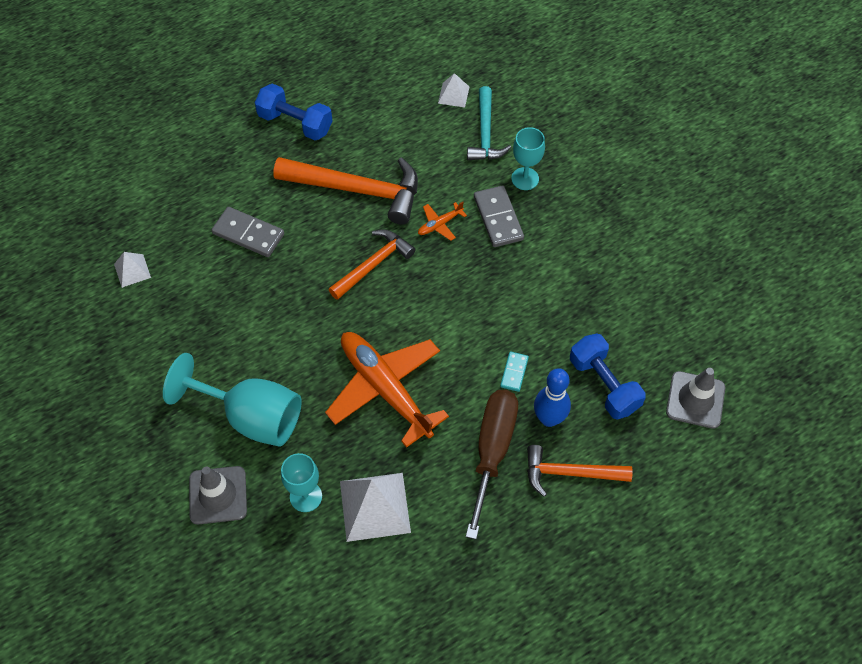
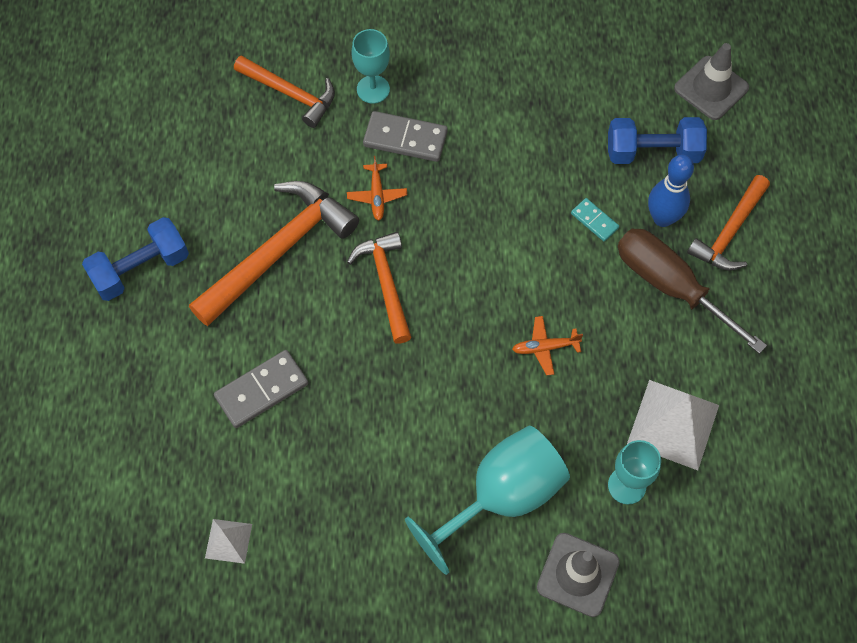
camera: 60 degrees left, 5 degrees up
(385, 389) = (545, 347): orange plane -> orange plane, size x0.41
(453, 95) = (217, 96): white pyramid -> none
(485, 134) = (291, 94): turquoise hammer -> orange hammer

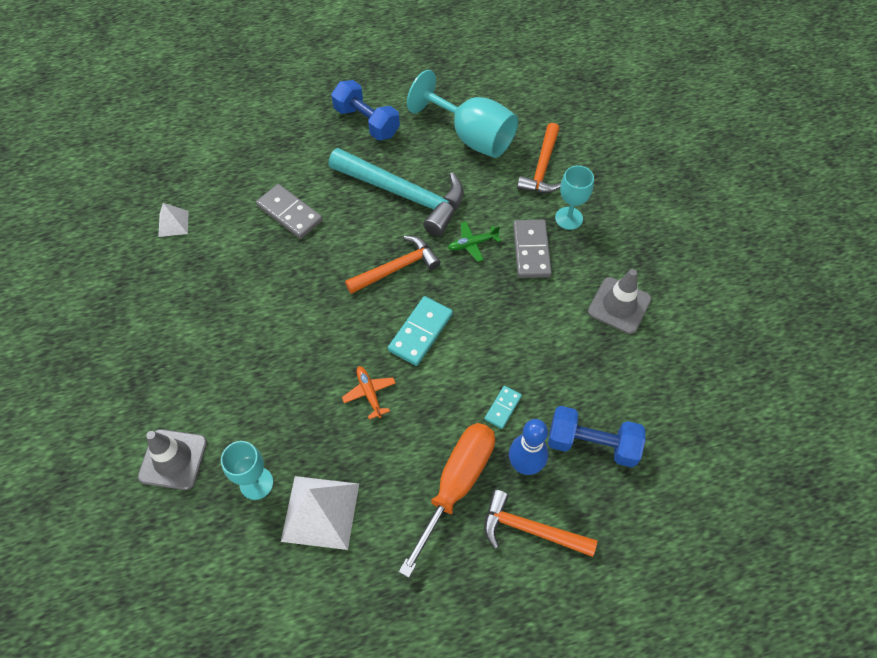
camera: 75 degrees right, 5 degrees down
(279, 251) = (404, 195): orange hammer -> turquoise hammer
(377, 195) = (472, 244): orange plane -> green plane
(481, 278) = (420, 332): none -> turquoise domino
(501, 496) = (232, 389): turquoise goblet -> turquoise goblet (472, 136)
(652, 152) = (592, 443): blue dumbbell -> blue dumbbell turned 60 degrees counterclockwise
(670, 286) = (456, 485): brown screwdriver -> orange screwdriver
(711, 88) = (685, 484): grey traffic cone -> grey traffic cone (619, 305)

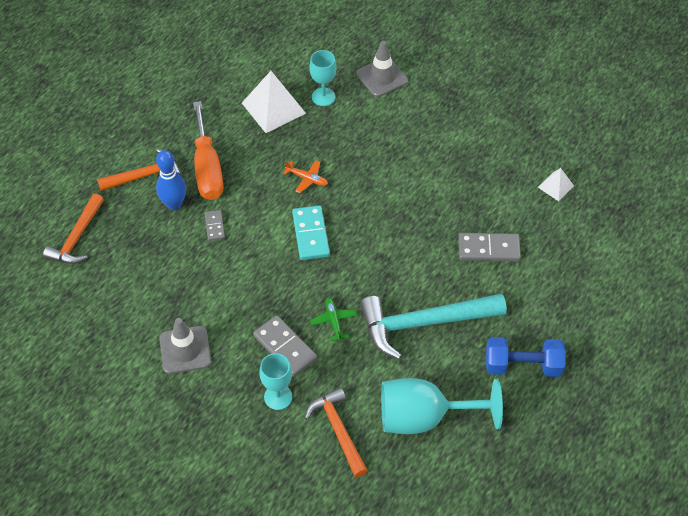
camera: 140 degrees right, 5 degrees down
(397, 268) = (370, 265): orange hammer -> orange hammer (77, 238)
(472, 244) = (334, 321): green plane -> green plane turned 45 degrees counterclockwise
(503, 408) = (214, 226): turquoise domino -> grey domino
(592, 443) = (140, 244): blue dumbbell -> none

